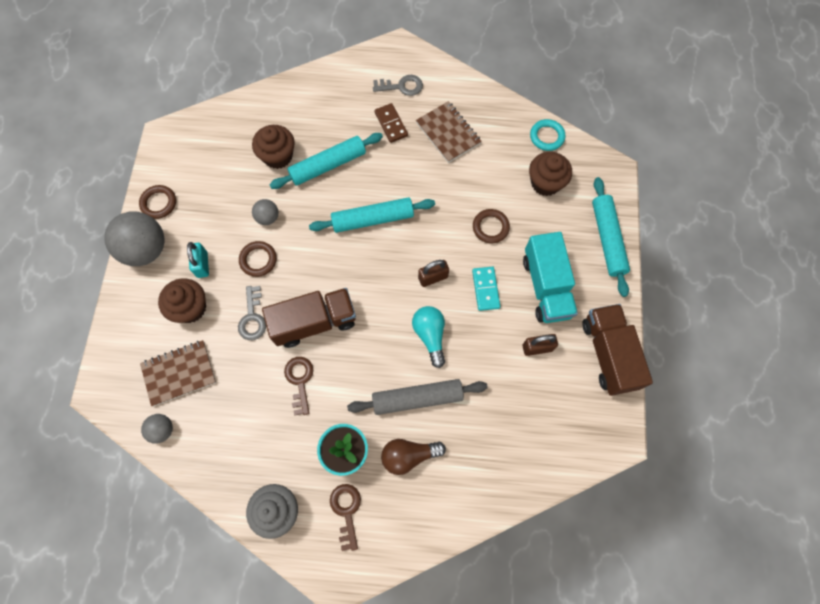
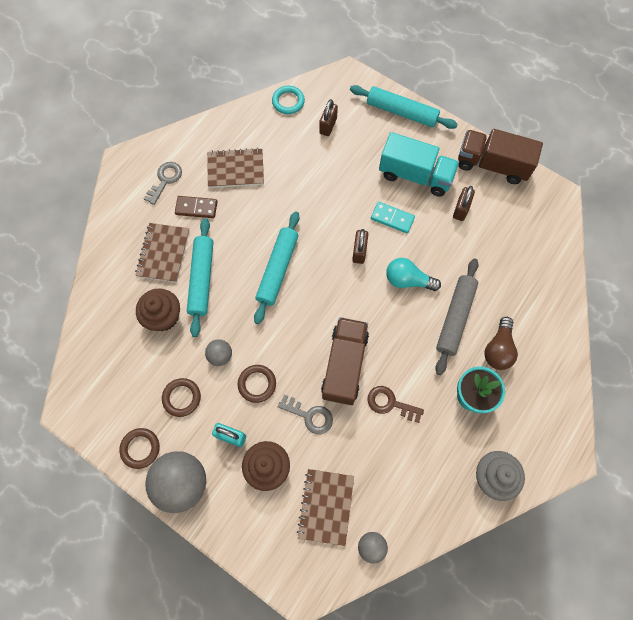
camera: 60 degrees left, 0 degrees up
(334, 124) = (163, 253): none -> brown notebook
(346, 511) = (519, 421): brown key -> none
(490, 227) = (341, 185): brown ring -> brown ring (182, 398)
(545, 183) = (328, 126): brown cupcake -> brown padlock

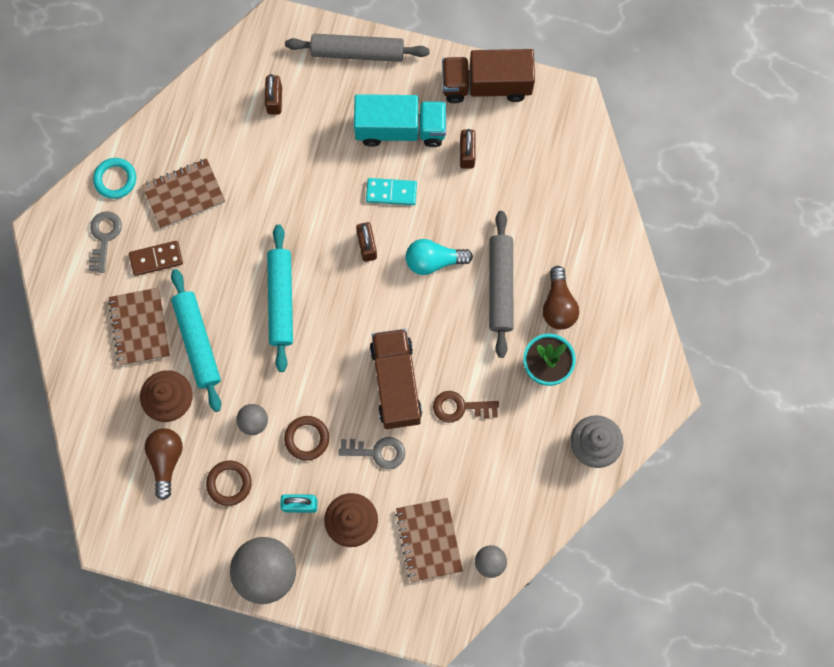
camera: 20 degrees left, 5 degrees up
(140, 361) = (166, 460): none -> brown light bulb
(140, 448) = (206, 553): brown ring -> none
(288, 102) = (214, 84): turquoise ring -> turquoise ring (115, 179)
(401, 112) = (357, 52): turquoise rolling pin -> grey rolling pin

